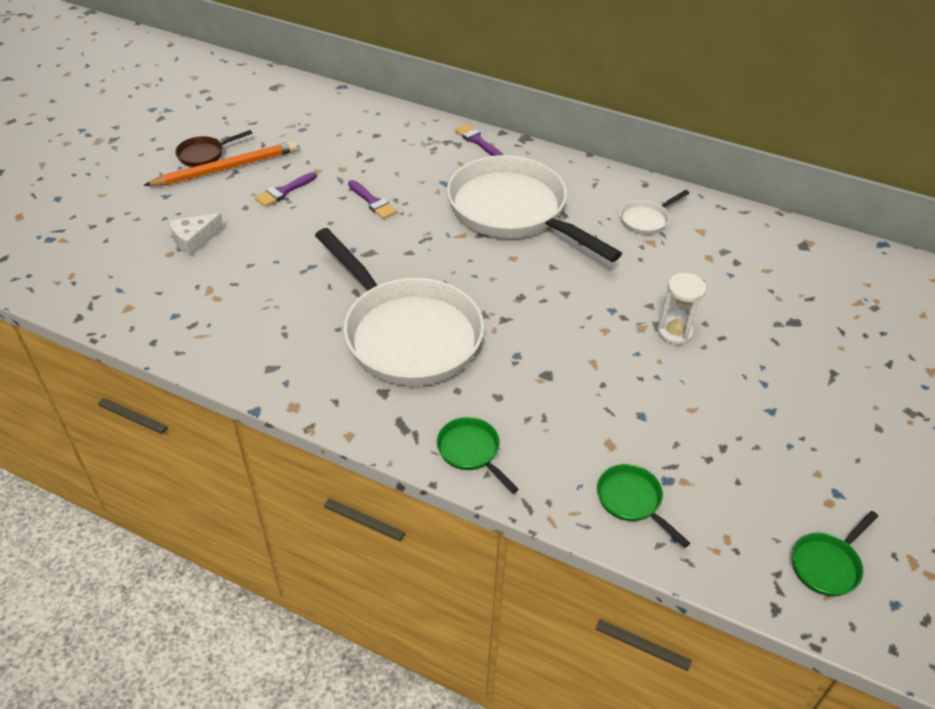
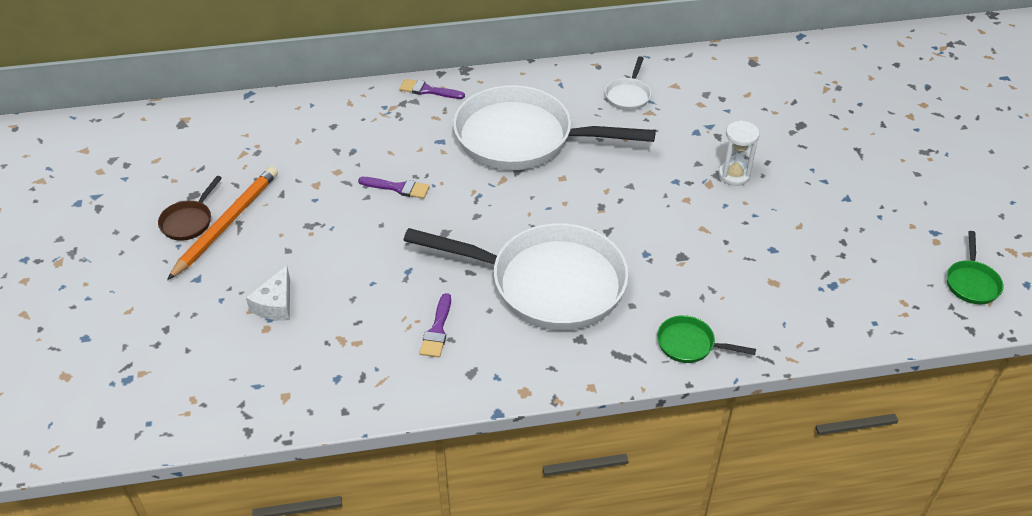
camera: 35 degrees left, 0 degrees up
(284, 191) = (307, 218): purple brush -> purple brush (437, 330)
(632, 501) = (826, 313): green pan -> none

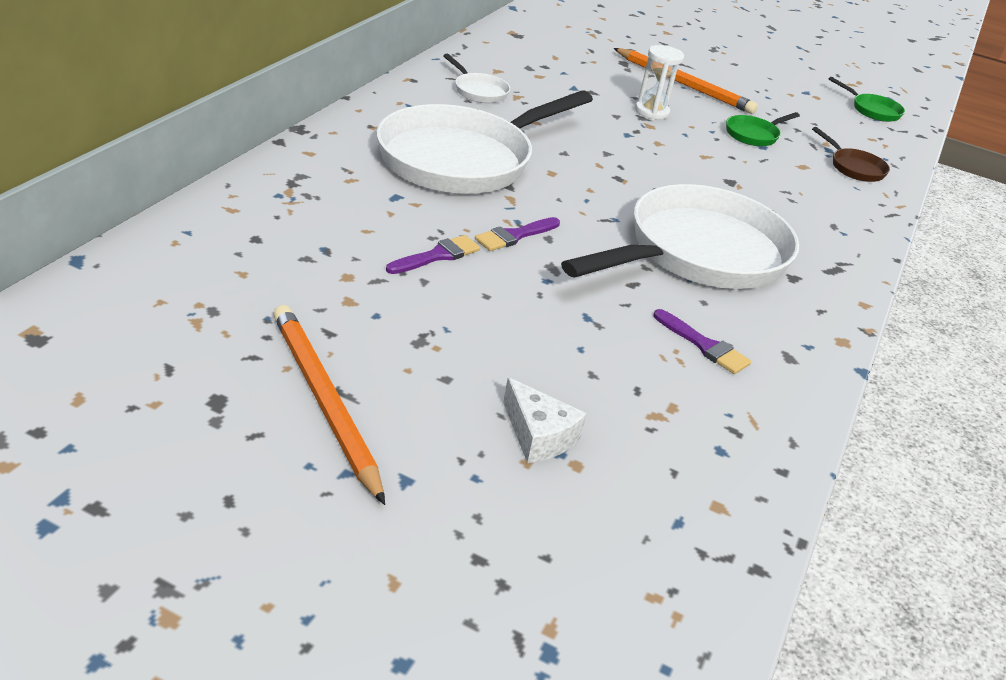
camera: 60 degrees left, 10 degrees down
(189, 221) = (270, 431): brown pan -> brown pan (854, 168)
(428, 90) = (297, 161): purple brush -> purple brush (514, 236)
(689, 344) = (847, 234): green pan -> green pan (754, 135)
(817, 167) = (684, 84): none -> orange pencil

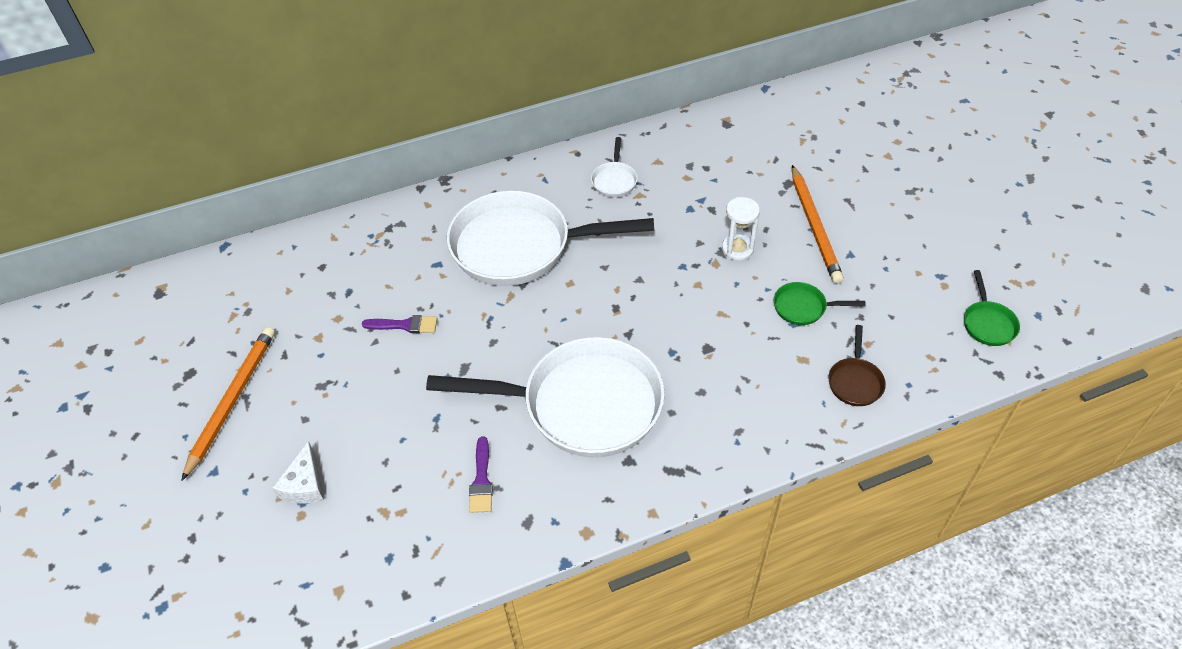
camera: 50 degrees right, 15 degrees up
(514, 236) = (472, 330): purple brush -> none

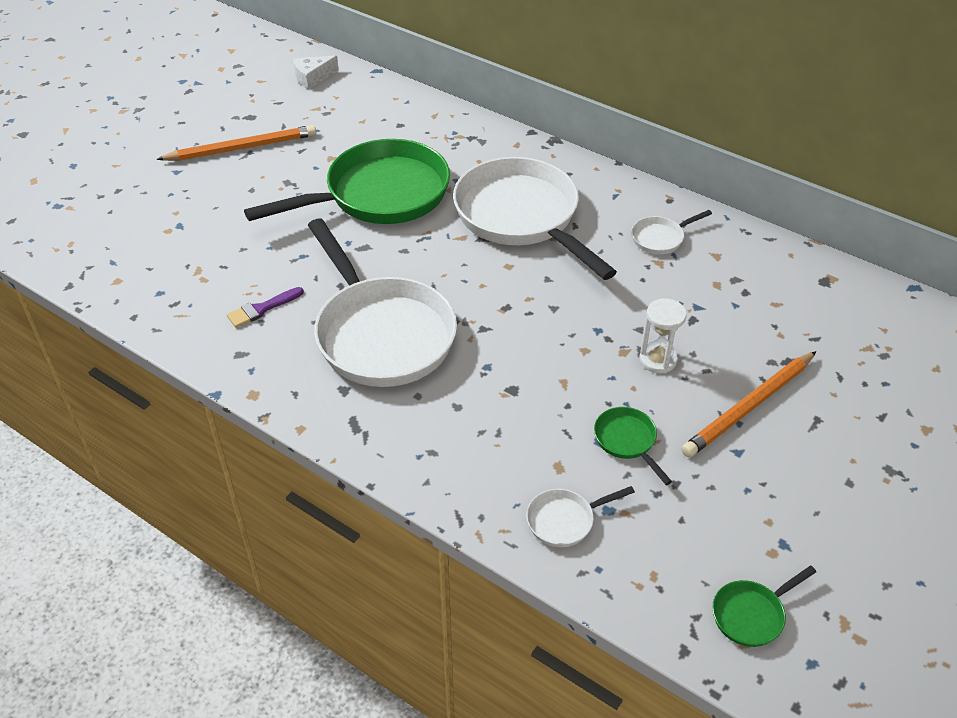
camera: 55 degrees right, 5 degrees down
(305, 485) = (194, 219): white cheese -> white cheese (312, 78)
(405, 325) = (379, 195): purple brush -> green pan
(855, 381) = (564, 520): brown pan -> white pan

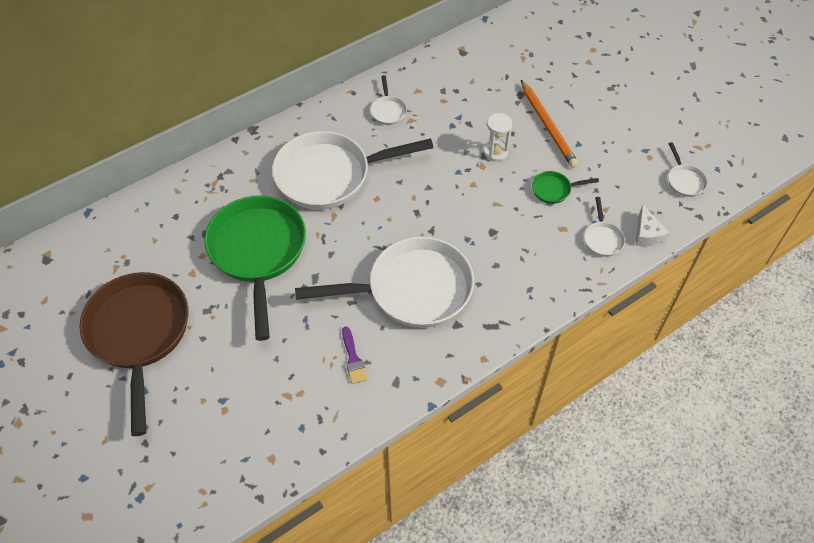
camera: 70 degrees left, 10 degrees up
(242, 148) = (139, 334): orange pencil -> brown pan
(312, 78) = (67, 260): white cheese -> white cheese (647, 234)
(751, 614) = (684, 181): green pan -> white pan

